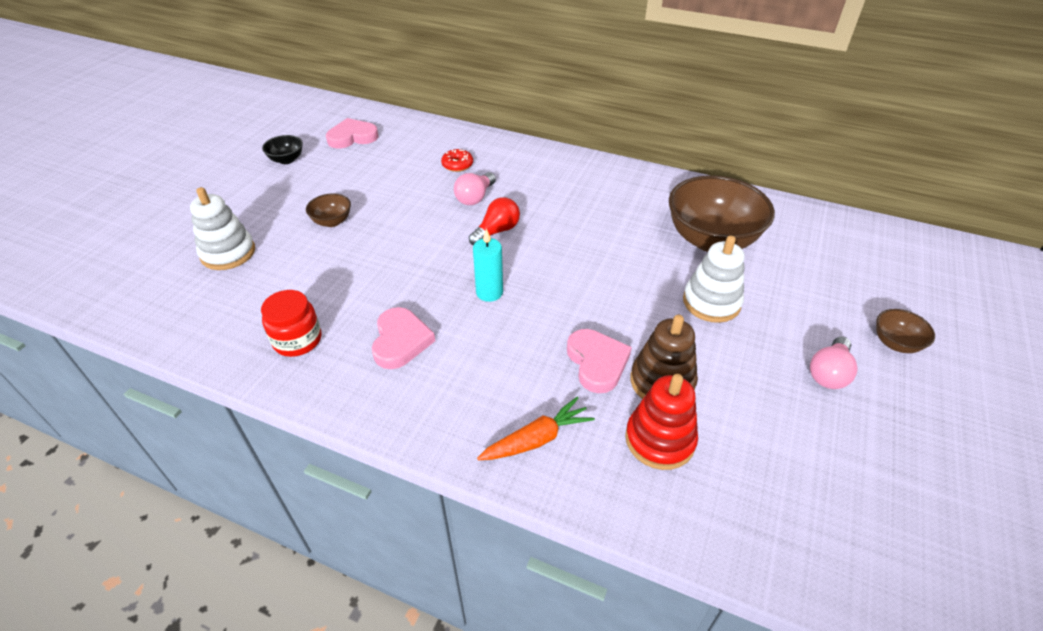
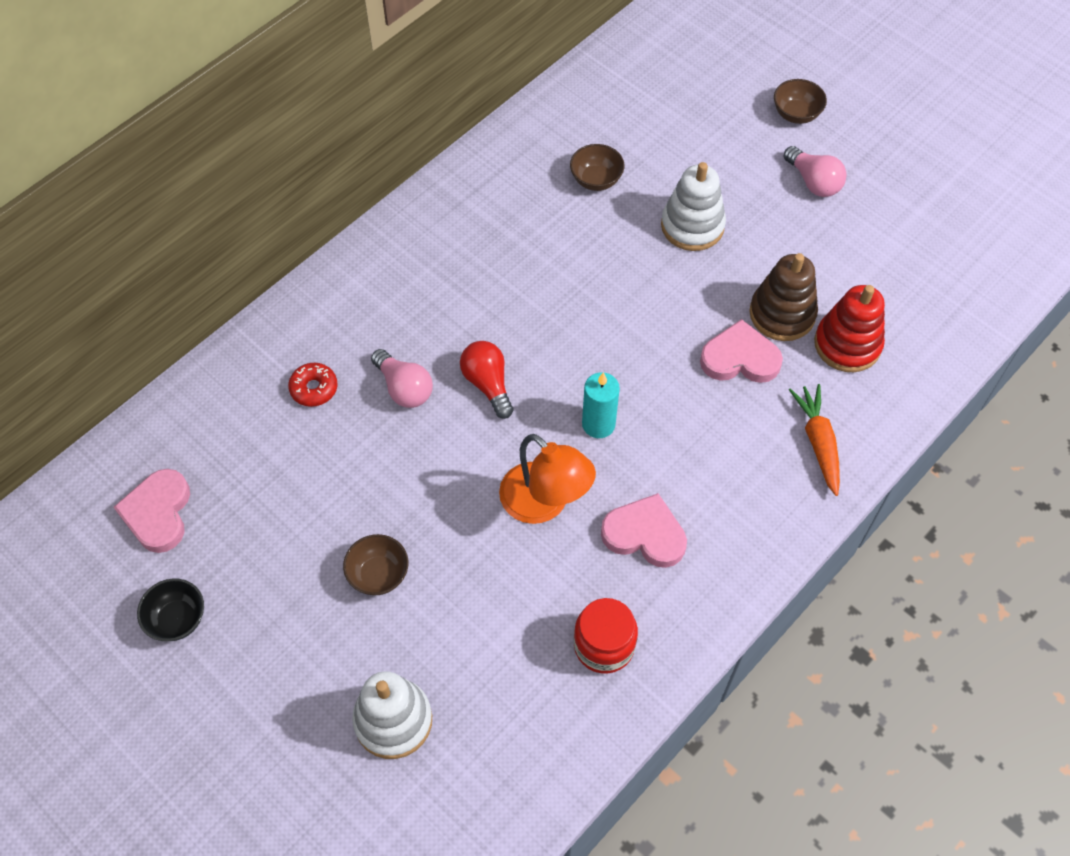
camera: 70 degrees left, 15 degrees up
(410, 281) = (544, 503): none -> orange lamp
(711, 240) = (596, 180): brown bowl -> brown bowl, size x0.45

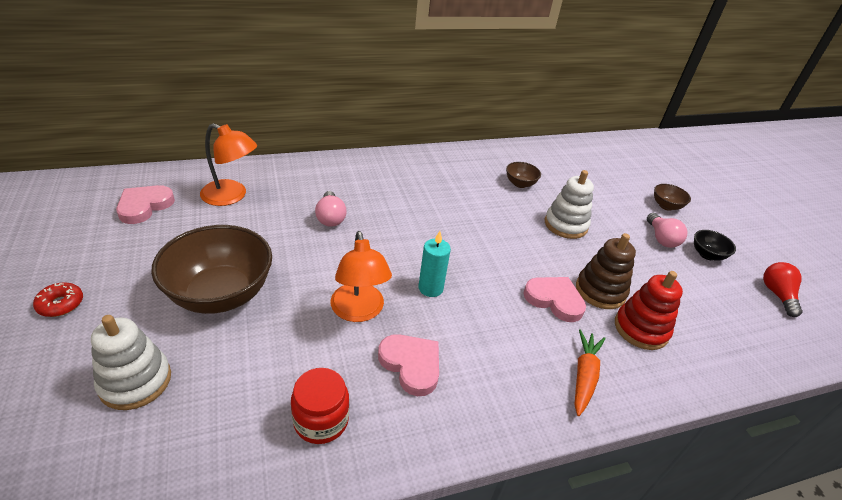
camera: 25 degrees right, 20 degrees down
(177, 619) = (90, 255): black bowl -> black bowl (707, 255)
(250, 429) = (231, 196): none -> orange lamp
(314, 388) = (283, 196): red donut -> red donut (61, 304)
(378, 574) = (221, 294): brown bowl -> brown bowl, size x2.21
(488, 384) = (379, 237): red light bulb -> red light bulb (777, 295)

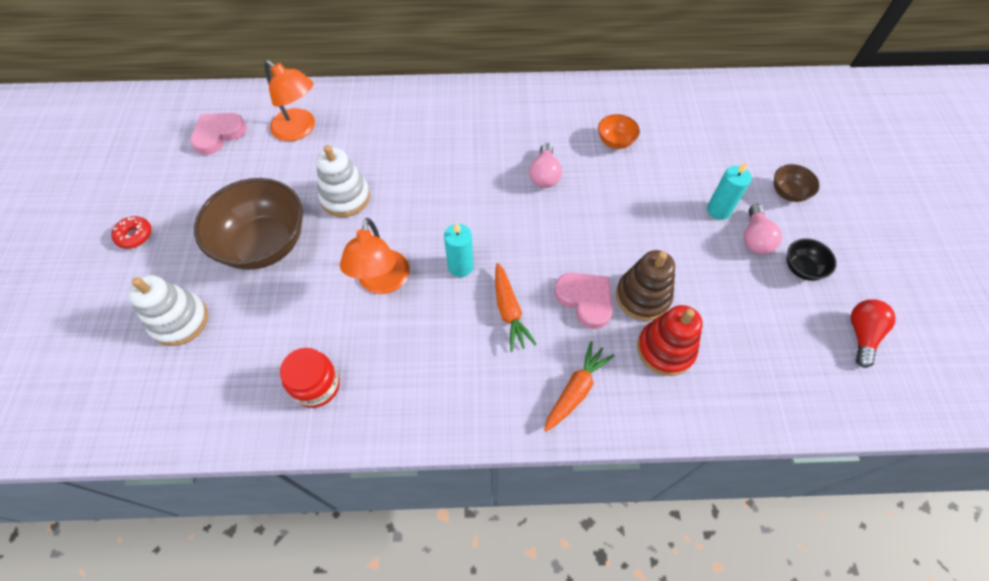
camera: 20 degrees right, 20 degrees up
(330, 217) = (388, 167): pink light bulb -> pink light bulb (544, 175)
(411, 365) = (412, 347): pink heart -> none
(492, 319) = (509, 311): none -> orange carrot
(520, 184) = (615, 142): brown bowl -> orange bowl
(565, 225) = (644, 206): white stacking toy -> white stacking toy (345, 197)
(623, 222) = (718, 210): none -> turquoise candle

